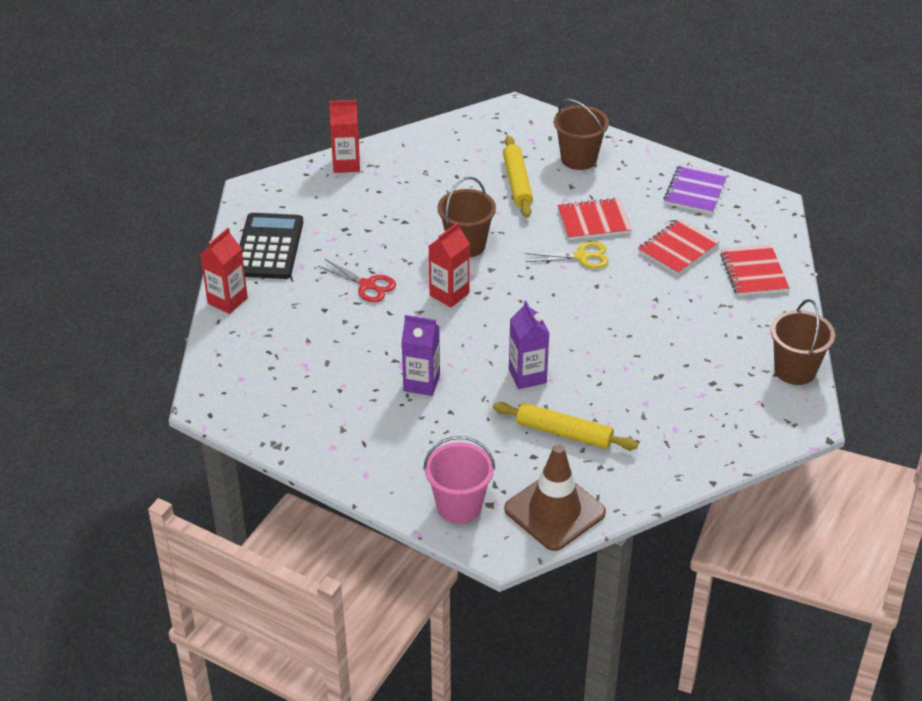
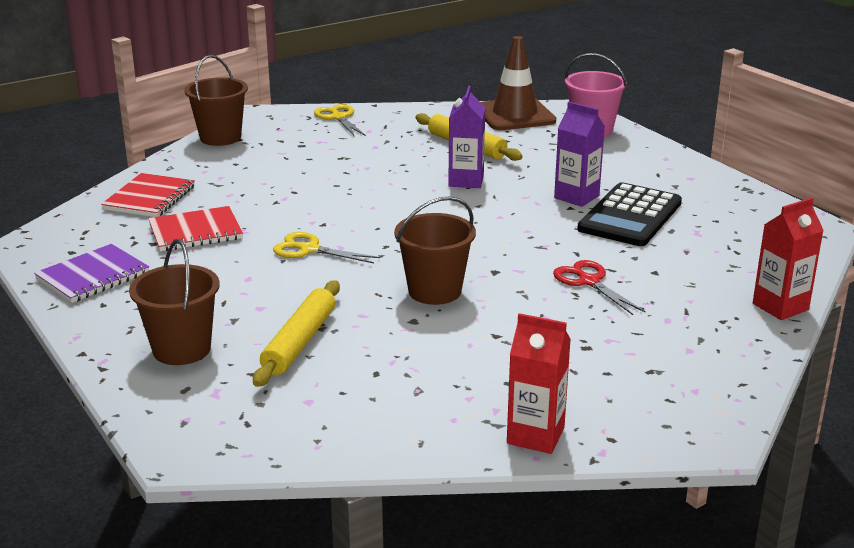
camera: 155 degrees left, 15 degrees down
(269, 247) = (707, 351): black calculator -> black calculator (630, 216)
(449, 294) = (494, 252): red carton -> none
(593, 221) = (254, 277): red notebook -> none
(724, 443) = (338, 117): none -> yellow scissors

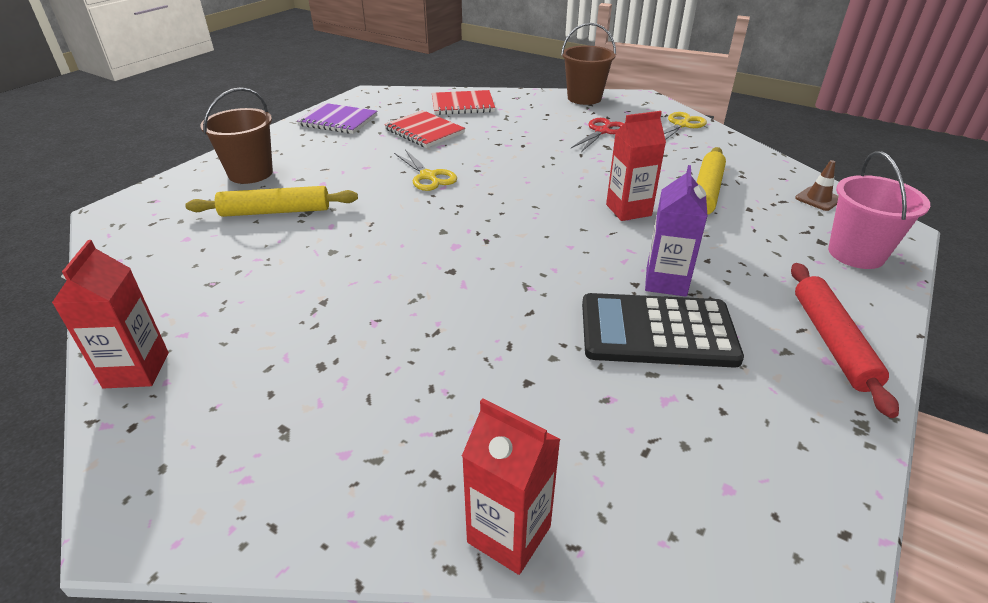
camera: 65 degrees right, 10 degrees up
(309, 249) = (428, 176): yellow scissors -> yellow scissors turned 150 degrees clockwise
(434, 291) = (391, 248): brown bucket -> none
(466, 181) = (628, 210): purple carton -> red carton
(514, 115) = (818, 199): brown traffic cone -> brown traffic cone, size x0.44
(589, 282) = (468, 335): red scissors -> red scissors (602, 131)
(674, 170) = (832, 341): none -> red rolling pin

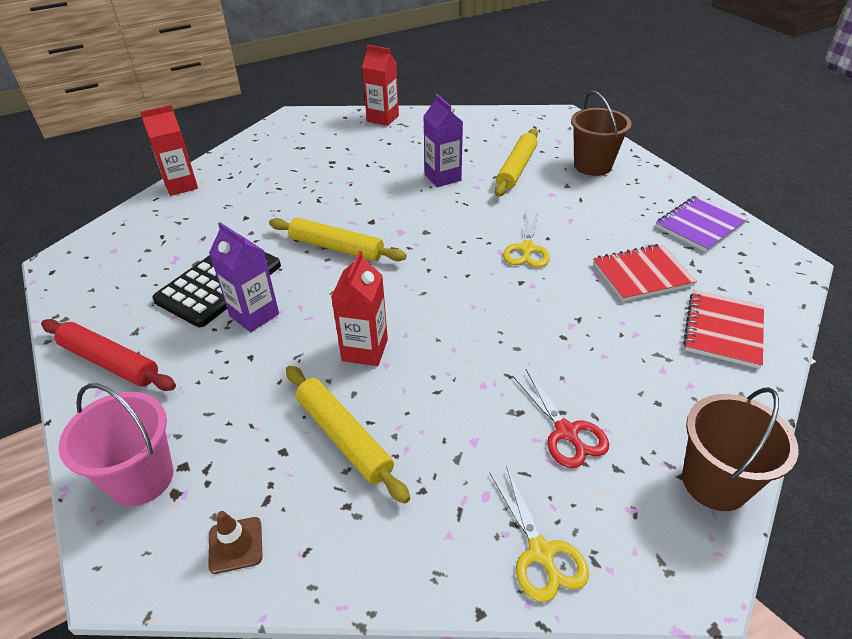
camera: 120 degrees right, 5 degrees up
(321, 252) = (442, 177): none -> purple carton
(428, 176) = (527, 249): yellow scissors -> yellow scissors turned 75 degrees counterclockwise
(519, 275) = (336, 248): none -> yellow rolling pin

